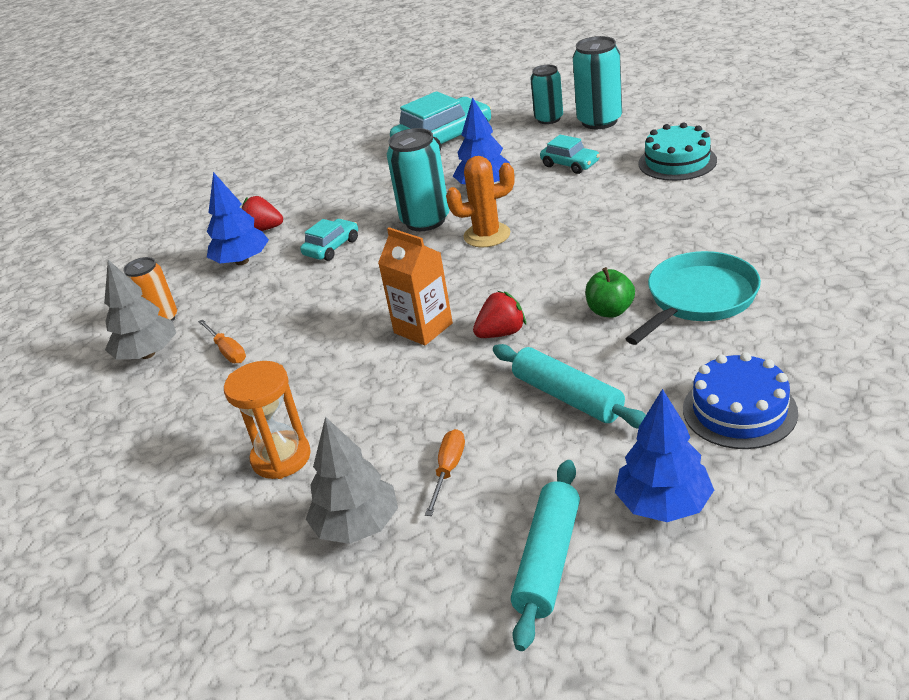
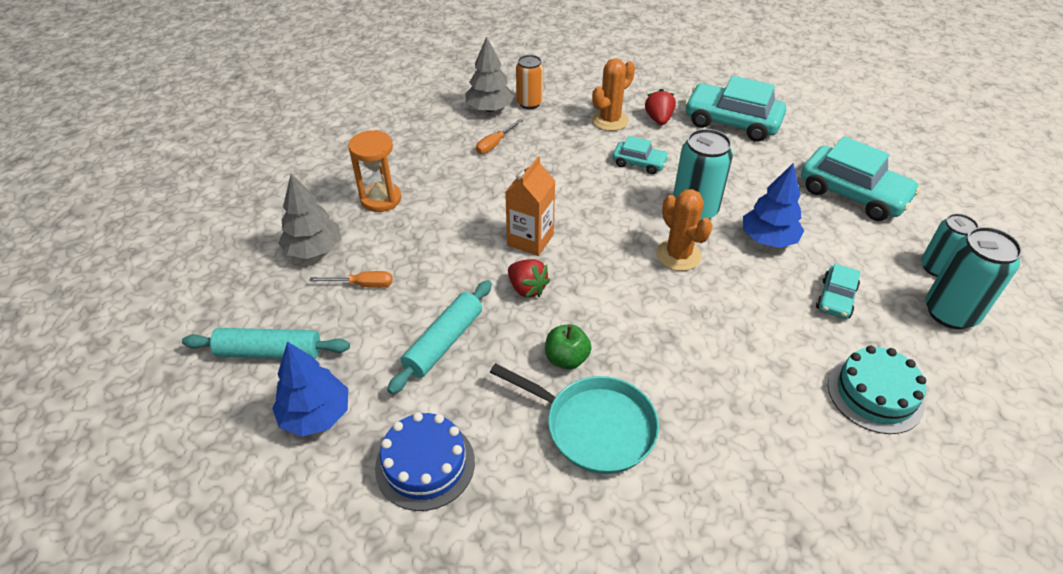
camera: 70 degrees right, 10 degrees up
(242, 261) = (610, 120): blue tree -> orange cactus
(300, 187) = (732, 122): none -> turquoise car

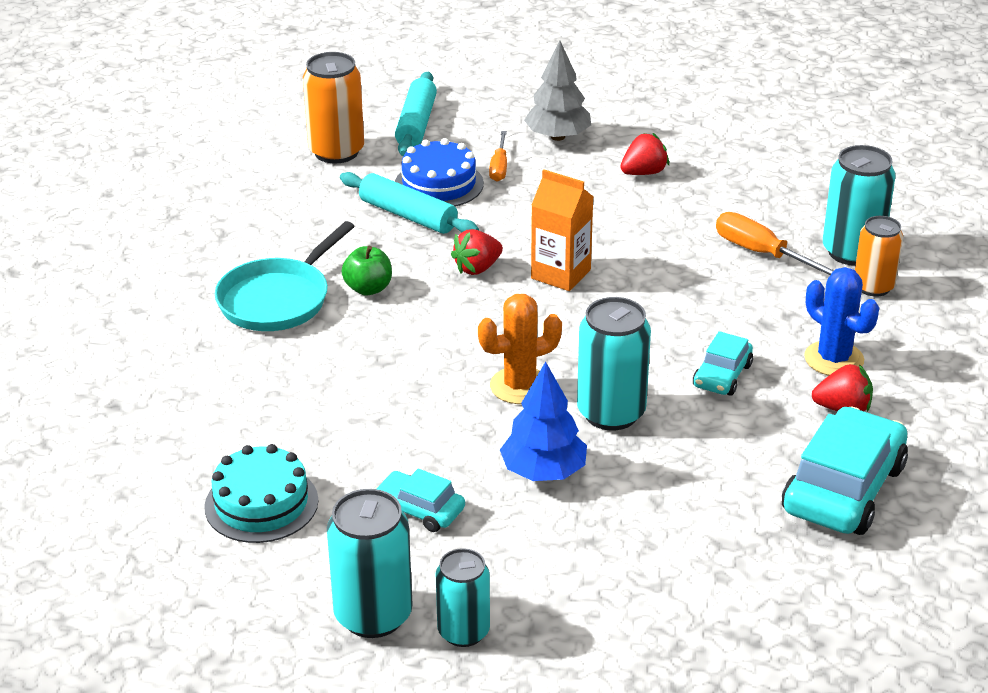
camera: 95 degrees right, 10 degrees down
(316, 415) = (336, 152): blue tree -> orange can
(381, 199) = (643, 173): orange hourglass -> red strawberry
(425, 464) = (267, 206): blue cake -> blue cake (439, 184)
(490, 109) = (852, 252): grey tree -> turquoise can
(495, 144) = (763, 254): orange screwdriver -> orange screwdriver, size x1.56
(610, 120) = (834, 359): orange cactus -> blue cactus
(852, 194) = (644, 587): turquoise car -> none

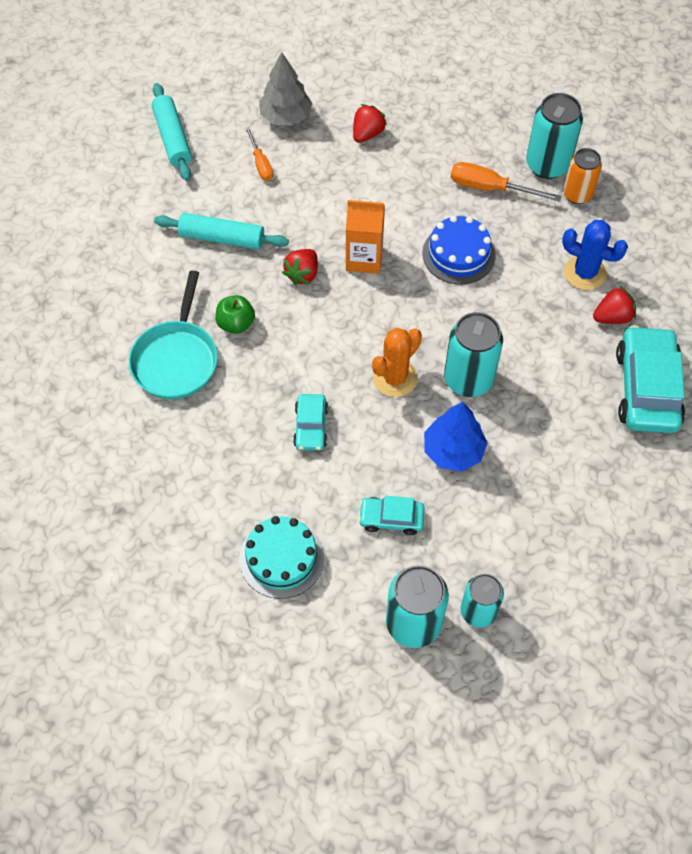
camera: 25 degrees left, 25 degrees up
(336, 152) = (129, 189): orange can -> none
(439, 184) = (226, 197): blue cake -> blue cake (458, 254)
(722, 375) = (522, 316): turquoise car -> turquoise car (311, 427)

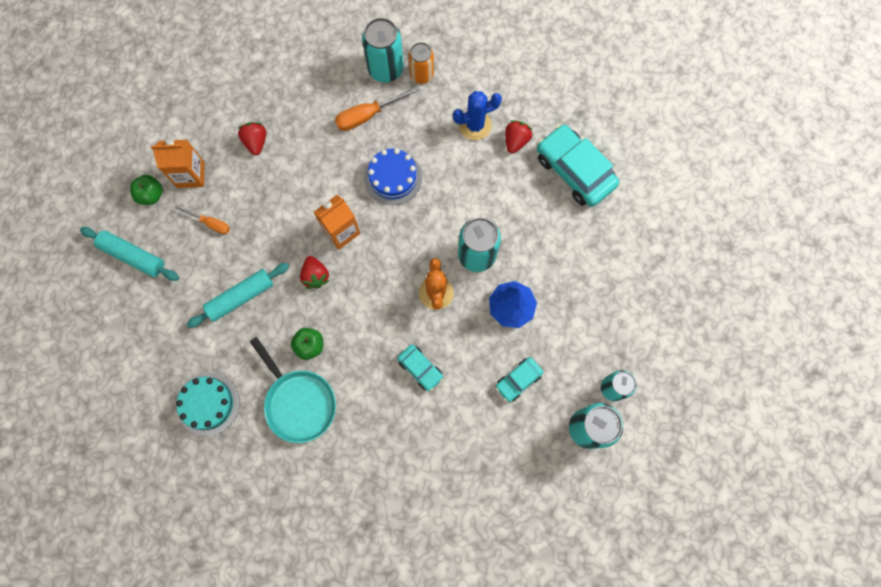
camera: 45 degrees left, 15 degrees up
(237, 106) = (151, 195): none -> green apple
(281, 558) = (484, 462): turquoise cake -> turquoise cake (208, 404)
(286, 116) = (191, 175): grey tree -> orange carton

